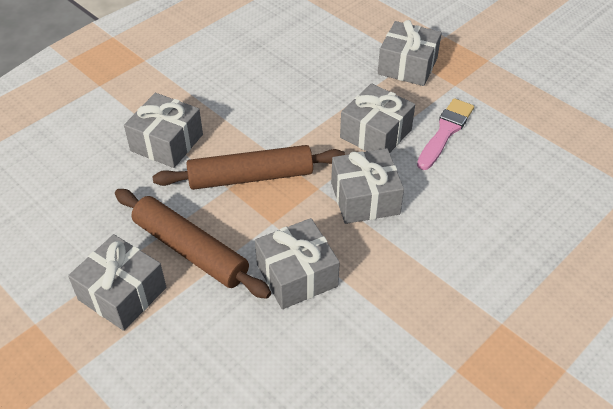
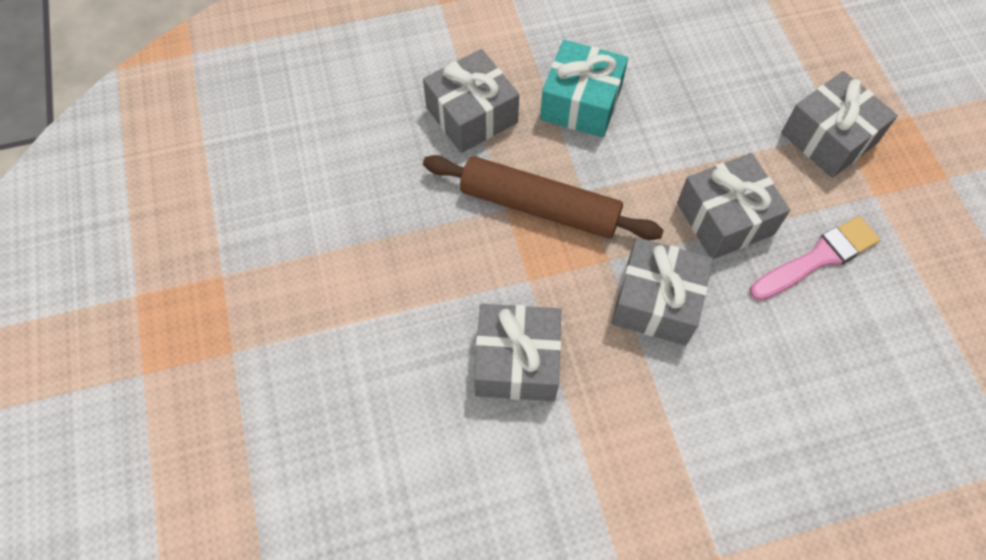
camera: 30 degrees right, 15 degrees up
(122, 293) = (323, 285): grey gift -> none
(190, 250) = (420, 269): brown rolling pin -> none
(239, 106) = (581, 103): none -> turquoise gift

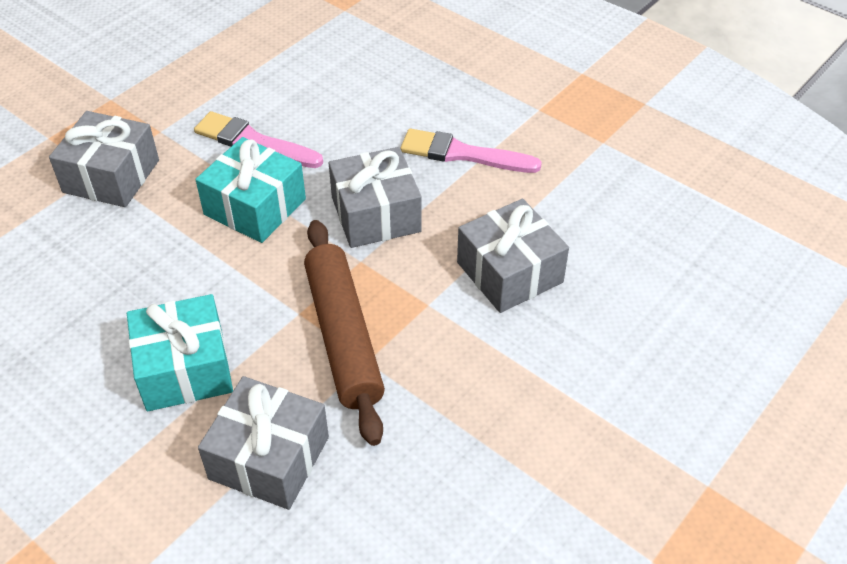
camera: 125 degrees left, 15 degrees down
(692, 426) = (463, 154): none -> pink brush
(725, 219) = (255, 207): grey gift -> turquoise gift

